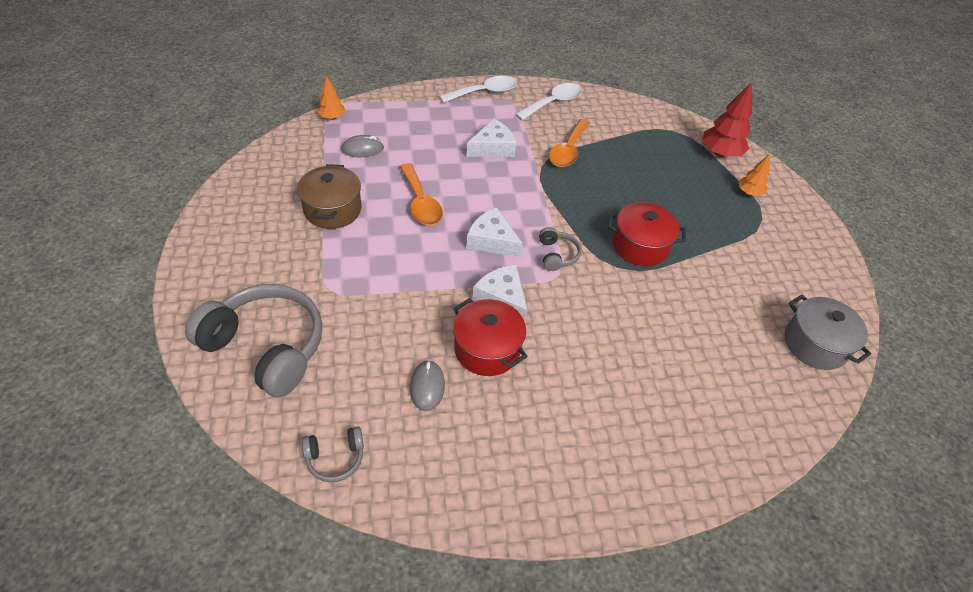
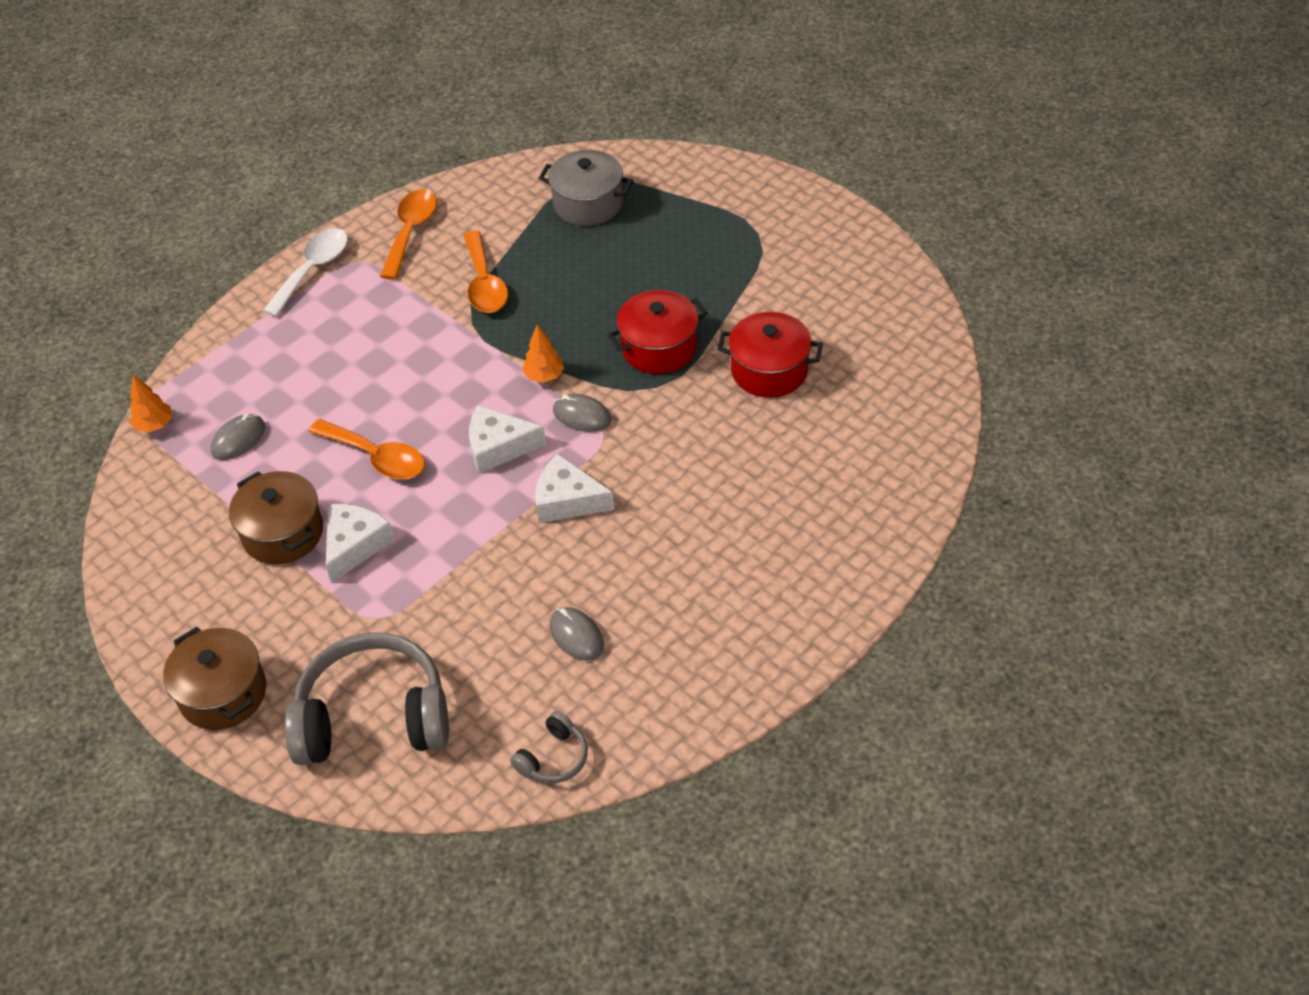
camera: 30 degrees left, 0 degrees up
(211, 273) = (223, 693): none -> brown pot
(487, 349) = (600, 560): red pot -> red pot (769, 370)
(492, 148) = (394, 336): white cheese -> white cheese (354, 545)
(553, 103) = (411, 231): white spoon -> orange spoon
(557, 255) = (582, 416): grey headphones -> grey mouse
(720, 153) = (655, 179): red tree -> none
(749, 193) = (722, 210): orange tree -> orange tree (544, 376)
(815, 344) = (902, 340): grey pot -> grey pot (588, 204)

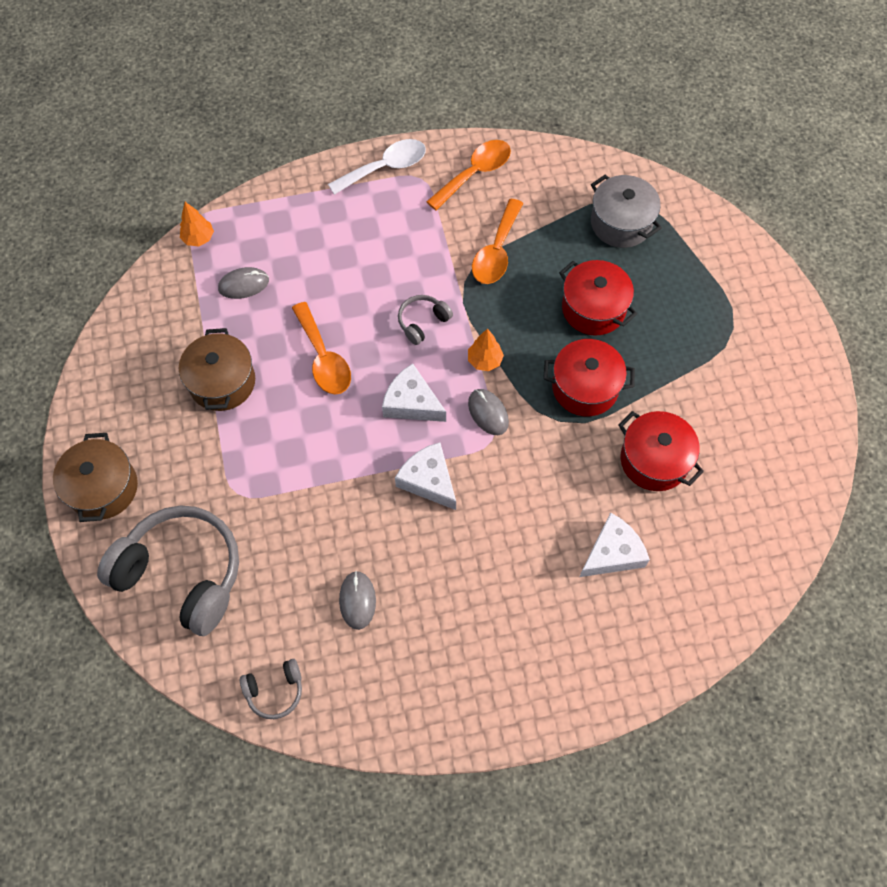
camera: 30 degrees right, 15 degrees up
(354, 545) = (261, 423): white cheese -> white cheese (612, 553)
(456, 376) = (422, 322): none -> grey headphones
(616, 282) = (593, 308): none -> red pot

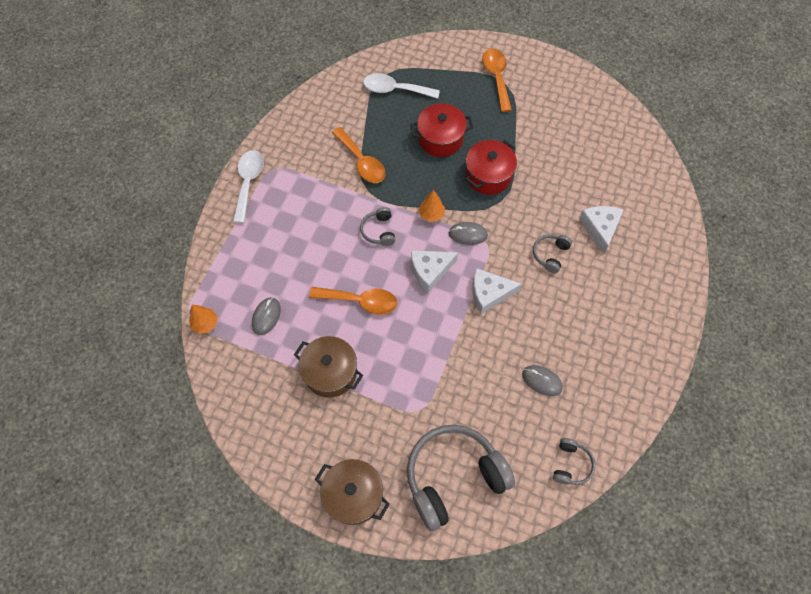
camera: 55 degrees left, 0 degrees up
(475, 173) = (296, 138): orange spoon -> orange spoon (496, 77)
(530, 517) = (550, 255): none -> grey headphones
(621, 223) = (395, 89): grey pot -> white spoon
(654, 460) = (558, 172): red pot -> none

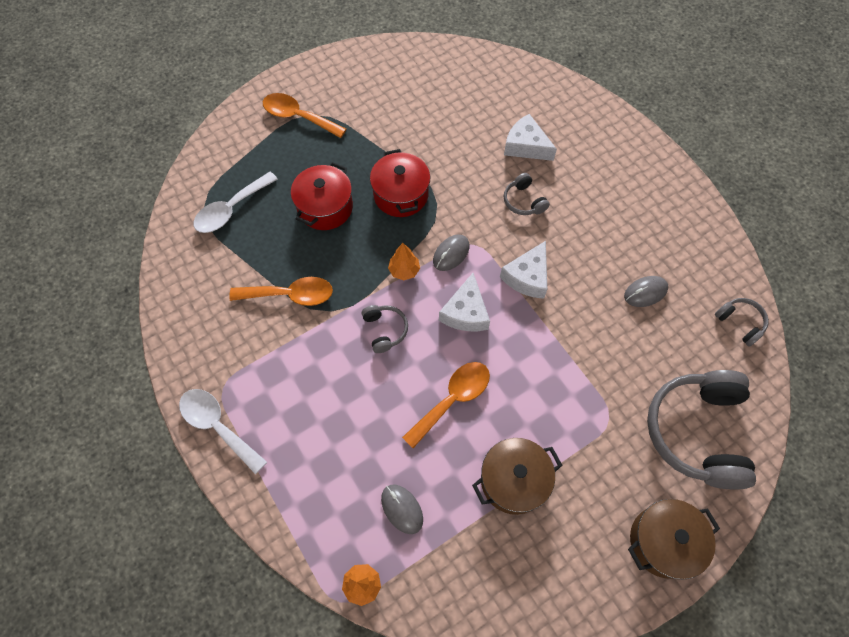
camera: 55 degrees left, 0 degrees up
(379, 231) = (385, 330): grey headphones -> grey headphones turned 135 degrees counterclockwise

